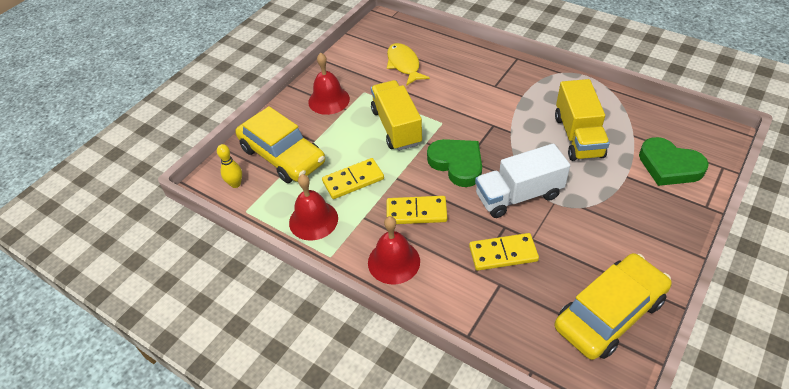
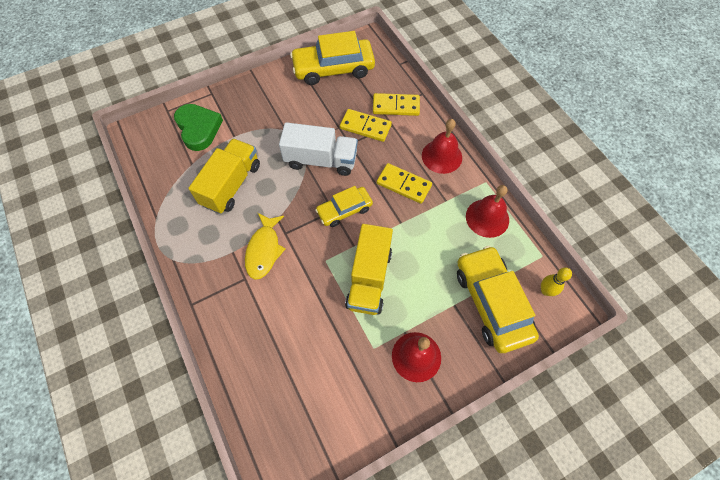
camera: 155 degrees left, 15 degrees up
(353, 180) = (438, 239): yellow domino -> yellow domino (396, 106)
(404, 65) = (307, 366): yellow fish -> yellow fish (264, 250)
(457, 164) = (344, 210): green heart -> yellow car

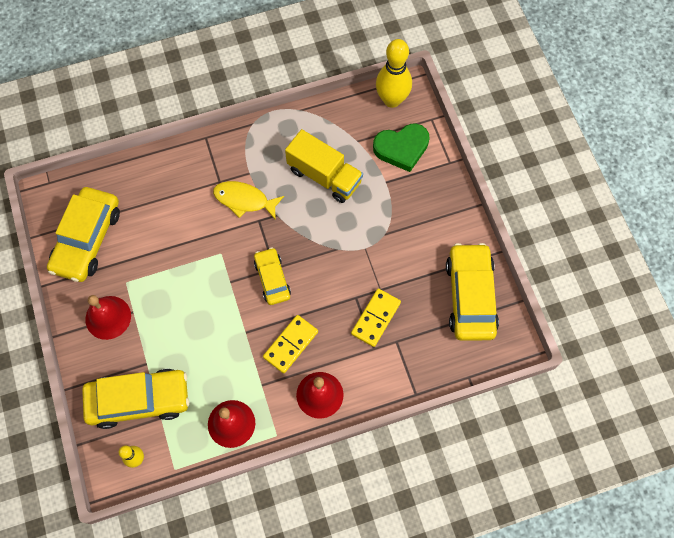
camera: 100 degrees right, 5 degrees up
(145, 142) = (392, 100): none -> yellow bowling pin
(321, 160) = (338, 264): white truck -> none
(330, 406) = (87, 239): none -> yellow car
(369, 278) = (192, 290): yellow truck -> none
(396, 106) = (400, 358): yellow domino -> none

